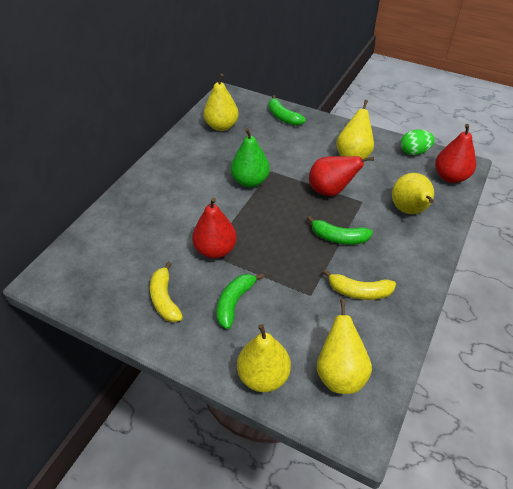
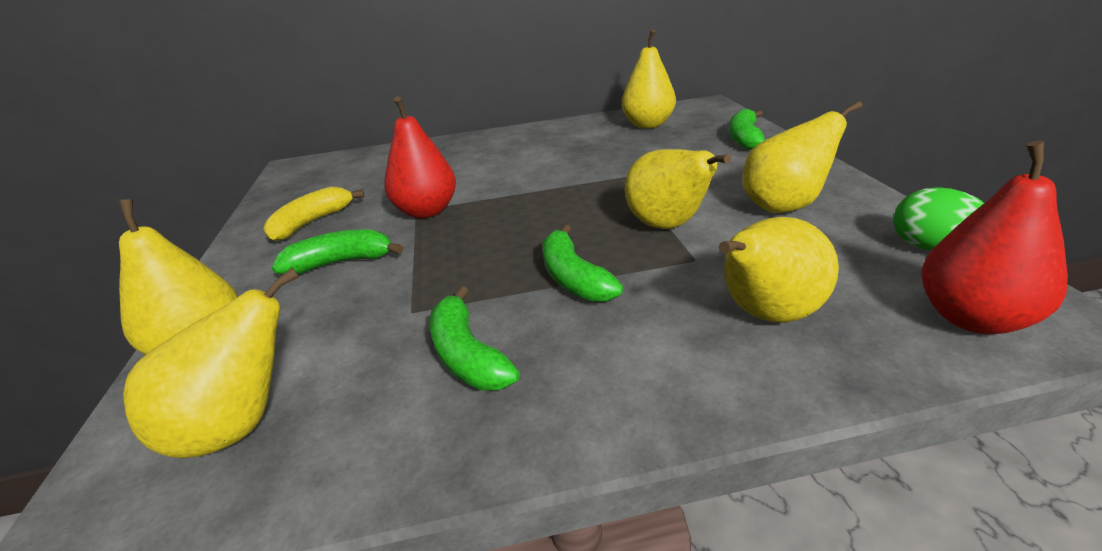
camera: 55 degrees right, 15 degrees down
(250, 181) = (583, 175): green pear -> none
(330, 191) = (668, 226): red pear -> yellow pear
(359, 292) = (467, 355): yellow banana -> green banana

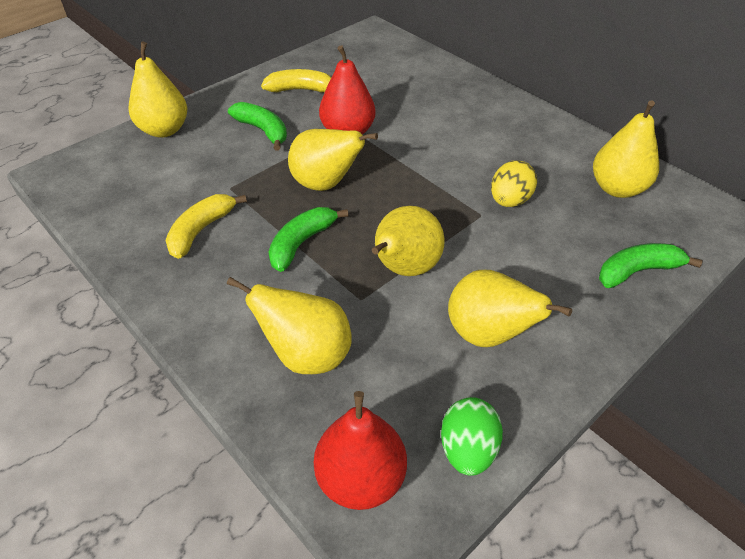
camera: 55 degrees right, 15 degrees up
(239, 426) = (119, 179): yellow pear -> yellow pear (326, 184)
(467, 355) = (201, 230): green banana -> yellow banana
(621, 161) = (509, 201): none -> yellow egg

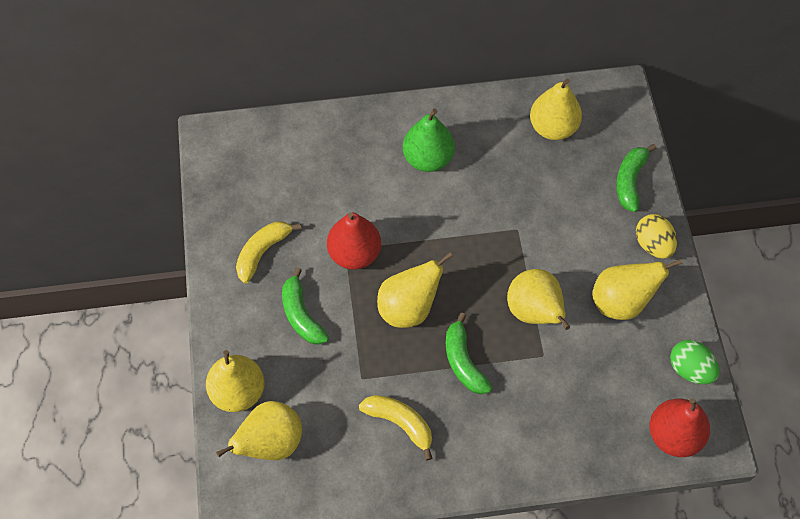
camera: 55 degrees left, 15 degrees up
(201, 230) = (400, 423): yellow banana -> yellow banana turned 150 degrees clockwise
(263, 130) = (301, 315): green banana -> green banana turned 105 degrees counterclockwise
(306, 355) = (569, 415): yellow pear -> yellow pear (271, 443)
(484, 131) = (428, 159): none -> green pear
(509, 201) = (516, 202): yellow egg -> yellow egg (653, 245)

